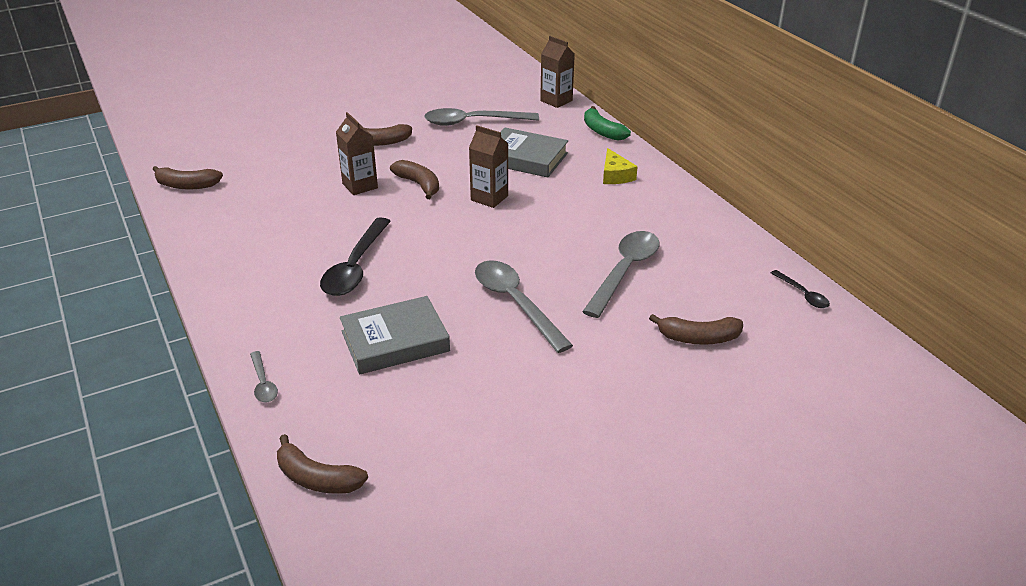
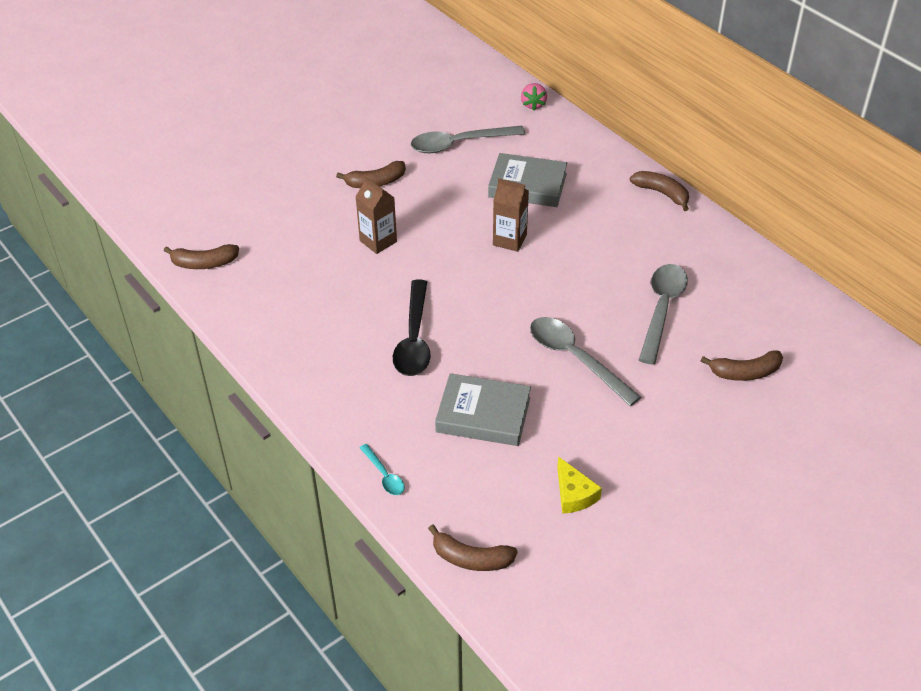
camera: 10 degrees left, 10 degrees up
(263, 383) = (384, 475): grey spoon -> turquoise spoon
(395, 341) = (483, 415): grey book -> grey book turned 45 degrees clockwise
(419, 184) = (435, 232): brown banana -> brown banana (662, 193)
(556, 101) = (533, 104): brown carton -> pink strawberry
(602, 131) = (591, 141): green banana -> none
(615, 175) = (620, 196): yellow cheese -> yellow cheese (574, 494)
(802, 294) = (823, 313): black spoon -> none

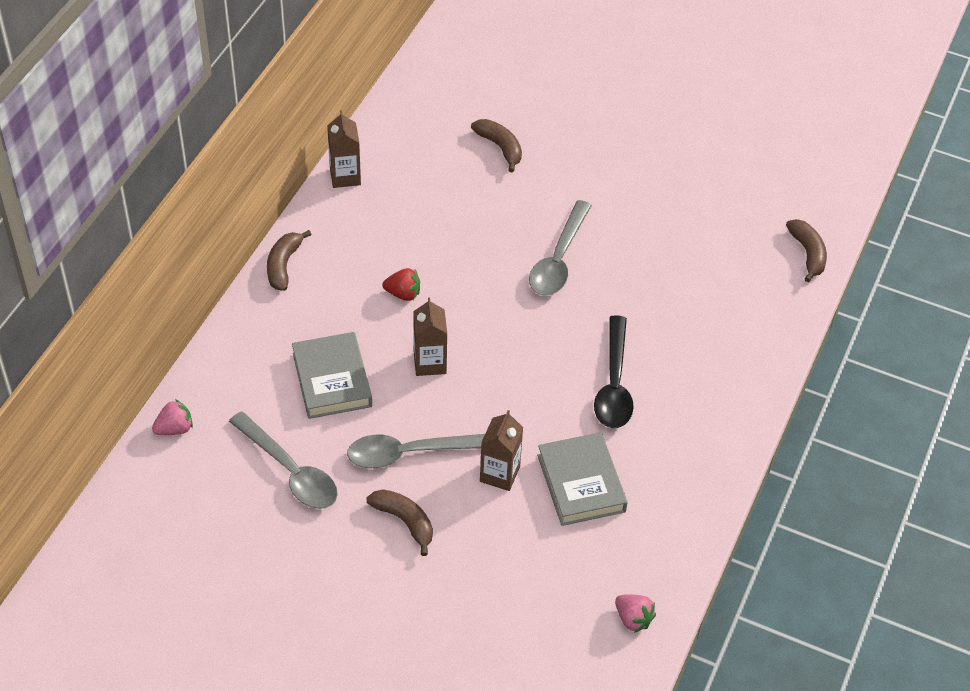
camera: 120 degrees left, 5 degrees up
(204, 263) = (633, 619): brown banana -> pink strawberry
(384, 475) = (776, 339): turquoise spoon -> none
(414, 339) = (614, 384): black spoon -> black spoon turned 120 degrees clockwise
(483, 415) = (666, 299): grey book -> grey book (581, 483)
(574, 494) = (703, 214): yellow cheese -> none
(592, 248) = (403, 294): none -> red strawberry
(662, 309) = (457, 219): grey spoon -> grey spoon (411, 453)
(751, 257) = (345, 176): none -> brown carton

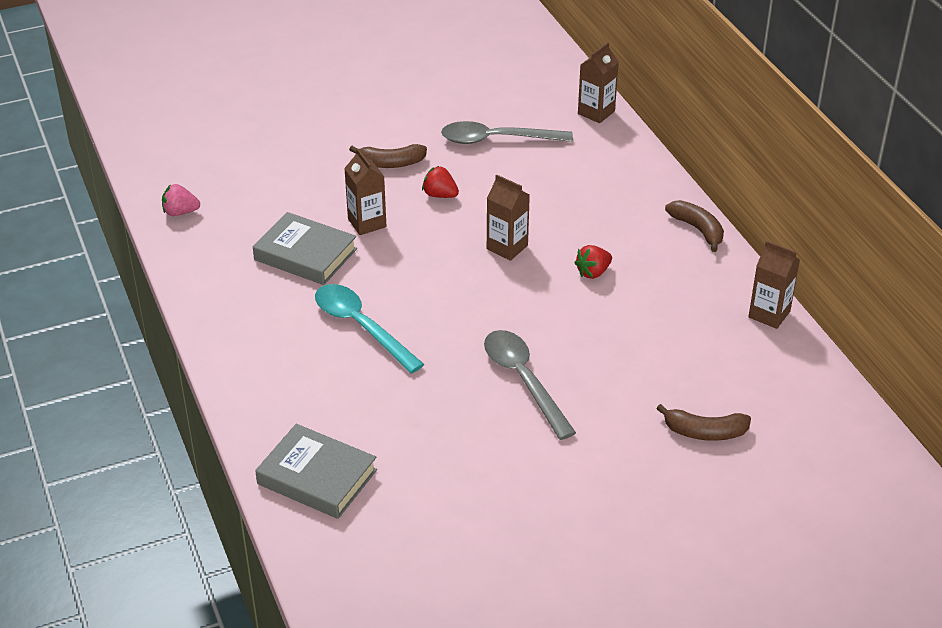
camera: 135 degrees right, 10 degrees down
(174, 429) = (596, 112): pink strawberry -> brown carton
(332, 380) = (552, 195): grey book -> grey book (317, 477)
(411, 453) = (440, 195): grey spoon -> red strawberry
(614, 384) = (361, 327): black spoon -> turquoise spoon
(808, 253) = (324, 554): brown banana -> none

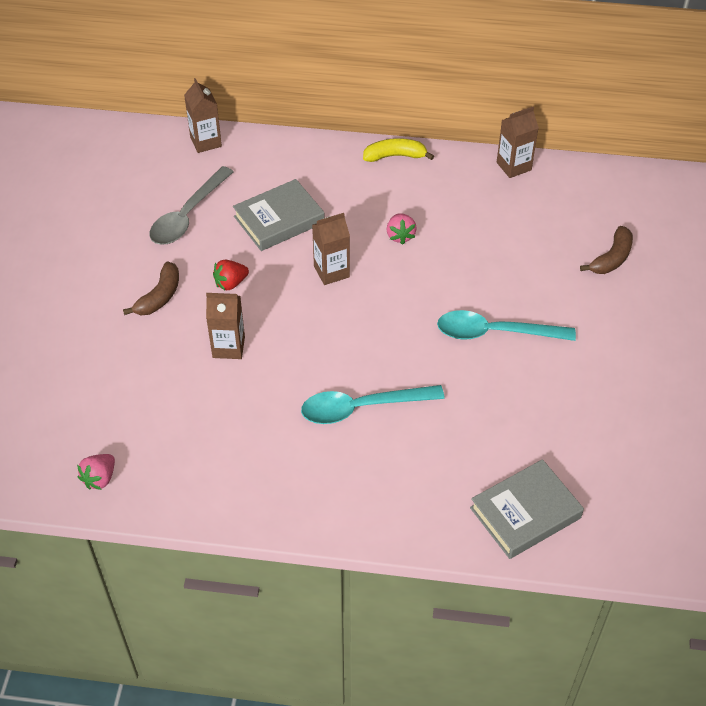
camera: 60 degrees left, 10 degrees up
(305, 254) = (238, 407): grey book -> grey book (279, 220)
(524, 380) = (495, 332): grey spoon -> turquoise spoon
(593, 272) = (400, 236): red strawberry -> pink strawberry
(698, 229) = (395, 156): brown banana -> yellow banana

